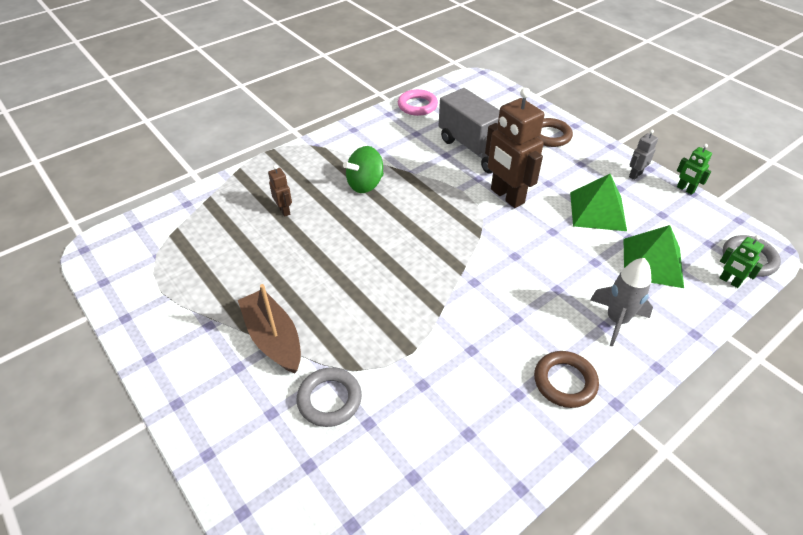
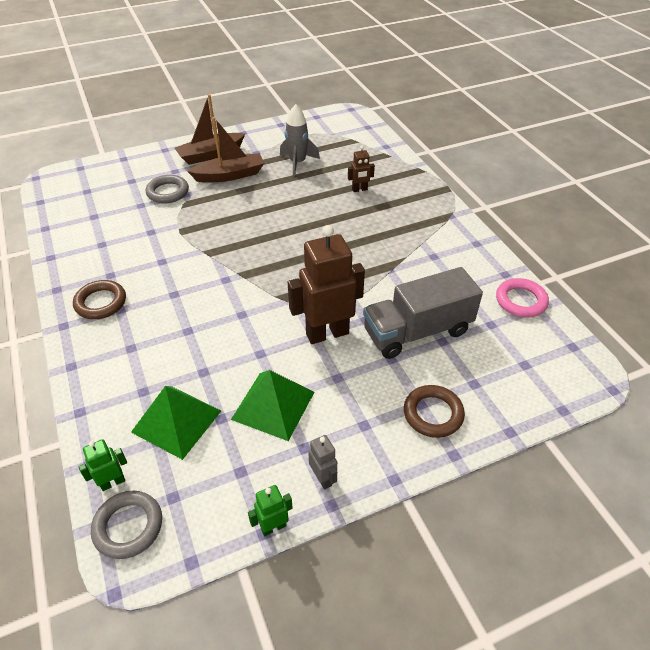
camera: 105 degrees right, 0 degrees up
(220, 380) = (210, 155): none -> brown boat
(365, 184) = (380, 238): green spinning top -> none
(616, 320) = (130, 358): grey rocket -> grey rocket (297, 163)

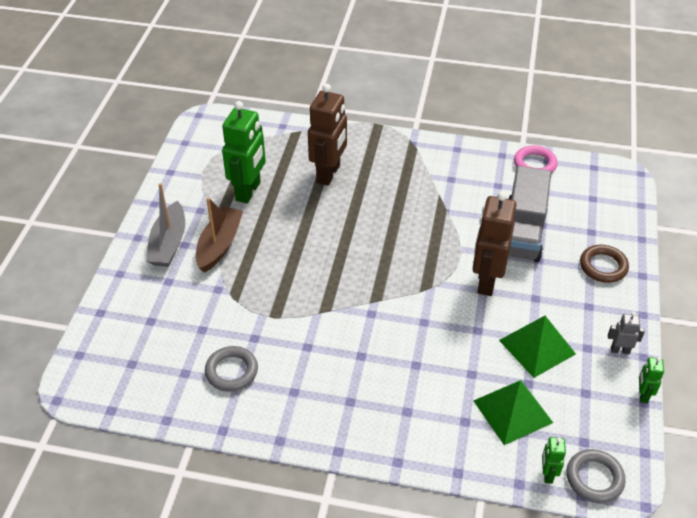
camera: 55 degrees left, 0 degrees up
(101, 303) = (329, 412): brown ring -> none
(168, 192) = (201, 301): grey ring -> grey ring (231, 371)
(210, 155) = (168, 243): brown boat -> grey boat
(297, 163) = (248, 191): grey rocket -> green robot
(359, 190) = (329, 174): brown robot -> brown robot, size x2.16

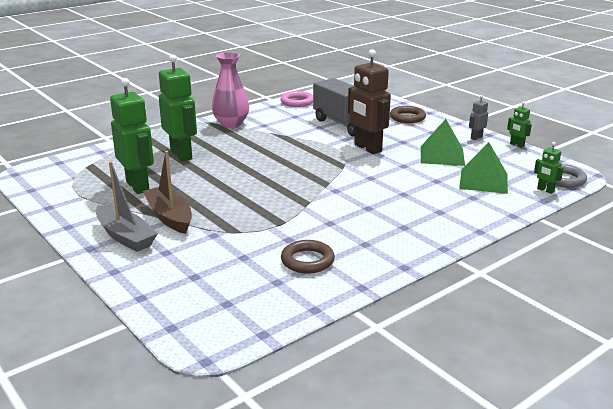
camera: 50 degrees left, 20 degrees down
(231, 371) = (307, 260): grey ring -> brown ring
(329, 174) = (181, 155): brown robot -> green robot
(427, 157) = (231, 123): none -> pink vase

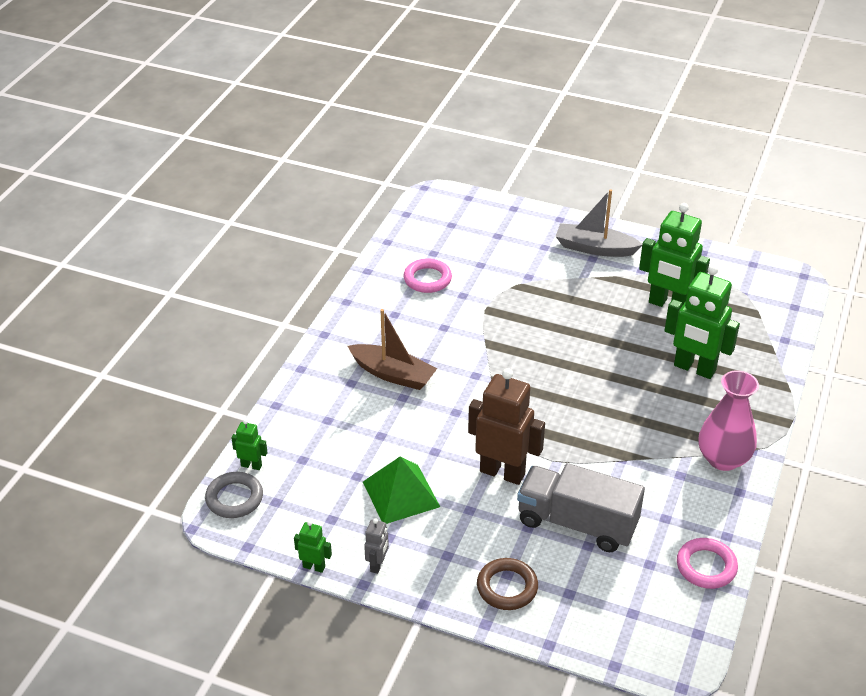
camera: 150 degrees right, 15 degrees up
(169, 217) = (588, 280): brown boat -> brown boat (393, 374)
(307, 260) = (427, 279): brown ring -> pink ring
(483, 181) = (327, 456): green pyramid -> none

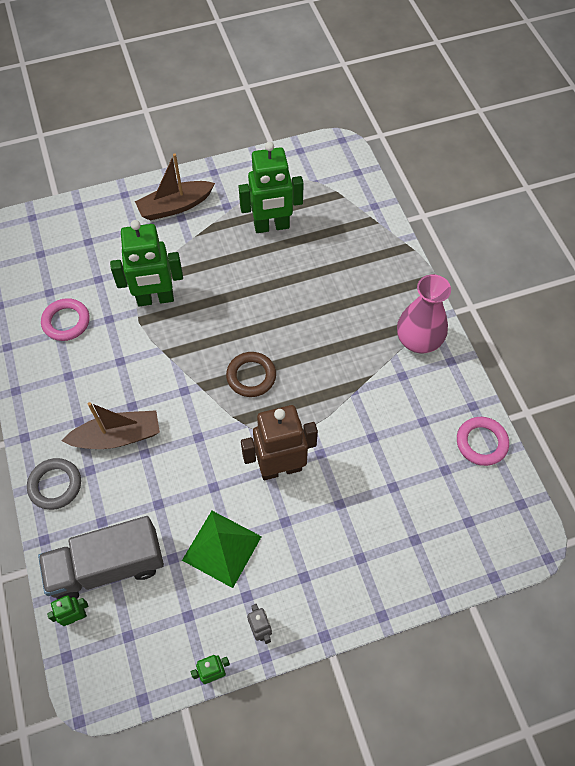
camera: 40 degrees left, 20 degrees up
(234, 498) = (90, 661): grey ring -> grey ring (55, 485)
(507, 587) = (370, 570): brown ring -> brown ring (251, 376)
(577, 523) = (370, 473): grey truck -> grey truck (107, 567)
(594, 248) = (175, 206): grey boat -> brown boat
(694, 368) = (336, 273): green robot -> green robot (155, 299)

